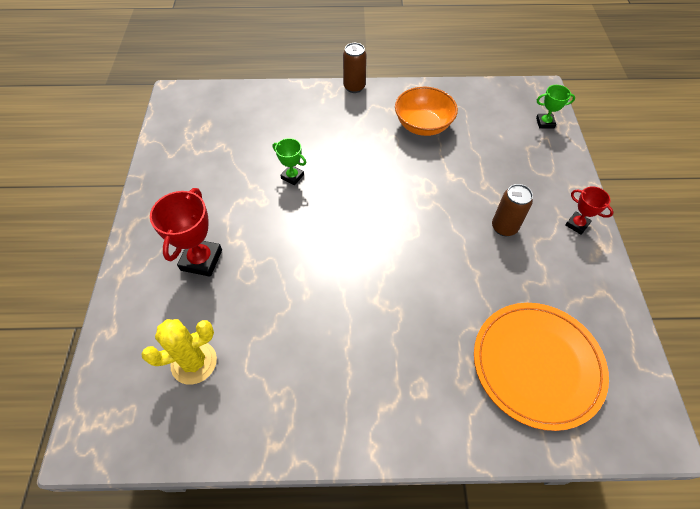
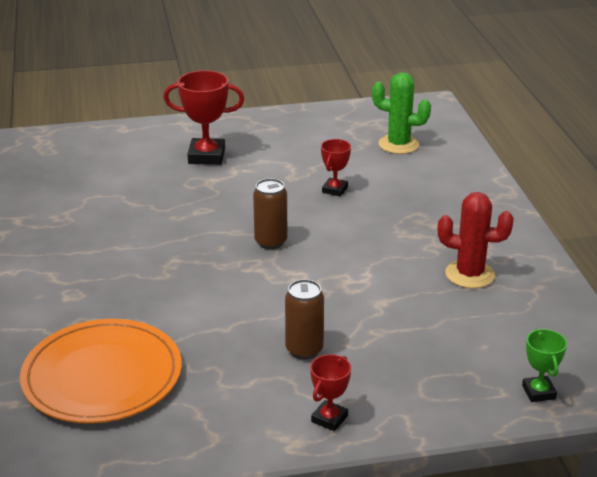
camera: 80 degrees right, 25 degrees down
(194, 362) = (96, 171): yellow cactus -> none
(234, 126) = (398, 144): none -> green cactus
(292, 176) = (335, 190): green trophy -> red trophy
(354, 87) = (517, 214): brown can -> brown can (270, 242)
(423, 125) = (469, 274): orange bowl -> red cactus

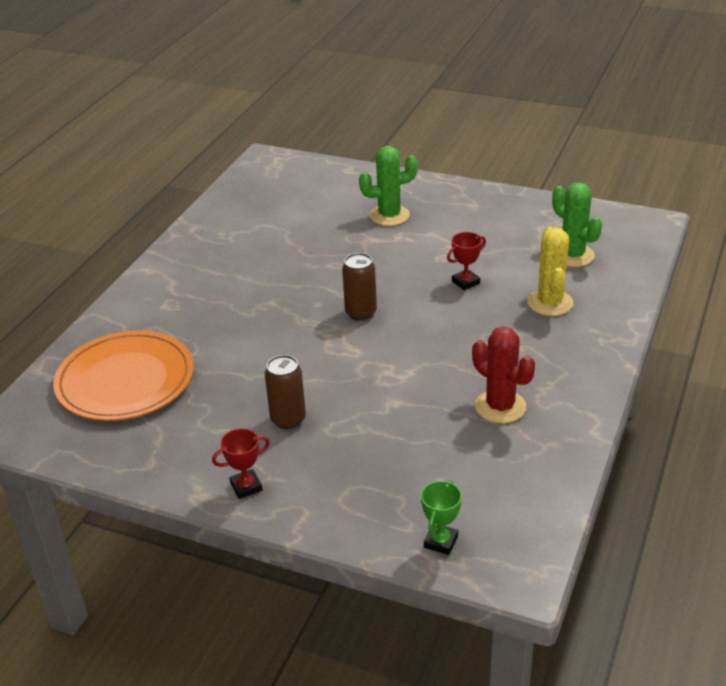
camera: 35 degrees right, 5 degrees up
(206, 156) = (389, 215): red trophy -> green cactus
(421, 185) = (550, 303): none -> yellow cactus

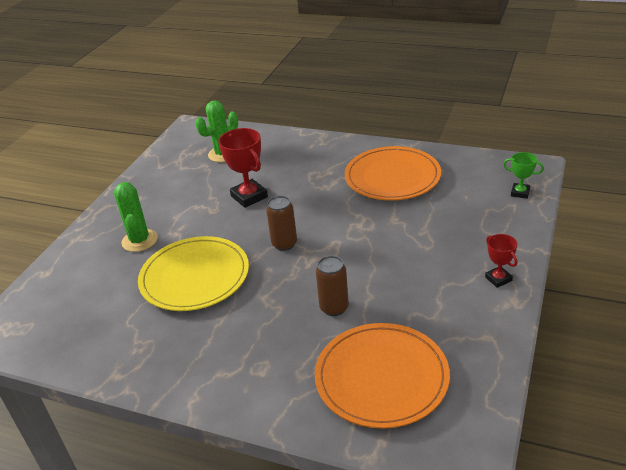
camera: 90 degrees left, 0 degrees up
(288, 419) = (420, 267): brown can -> brown can (334, 308)
(317, 256) = (195, 277): none -> yellow plate
(465, 282) = (249, 197): red trophy -> red trophy, size x1.74
(500, 407) = (392, 177): red cactus -> orange plate
(550, 303) = (279, 162): yellow cactus -> none

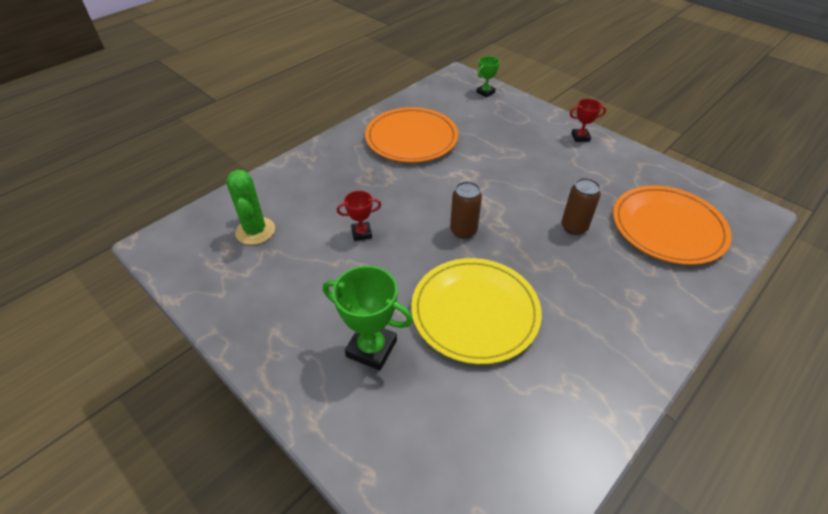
camera: 70 degrees left, 10 degrees up
(139, 240) = (371, 348): green cactus -> green trophy
(249, 197) = (361, 233): red trophy -> red trophy, size x0.57

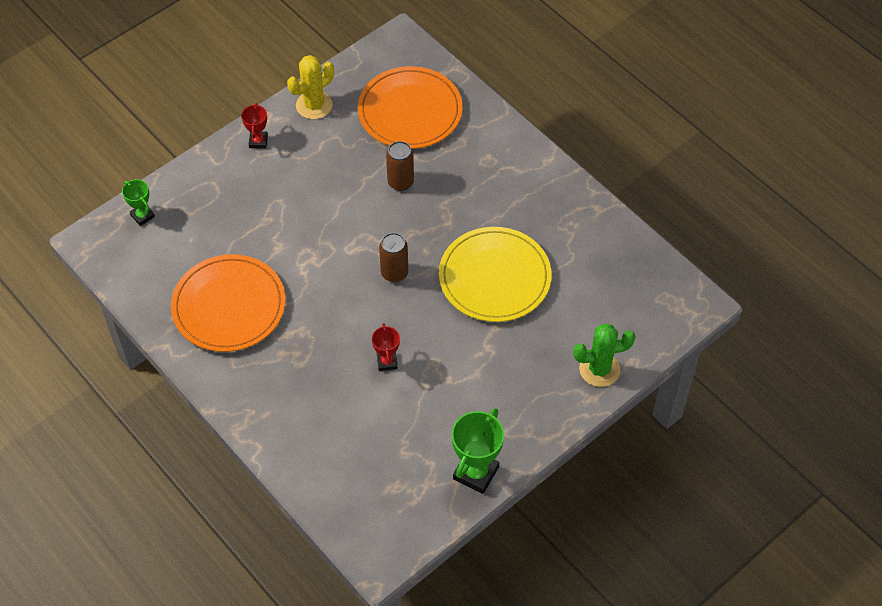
camera: 85 degrees left, 10 degrees up
(255, 231) = (371, 462): green cactus -> green cactus (599, 369)
(371, 348) = (527, 357): green trophy -> green trophy (476, 473)
(637, 164) = (314, 105): none -> yellow cactus

